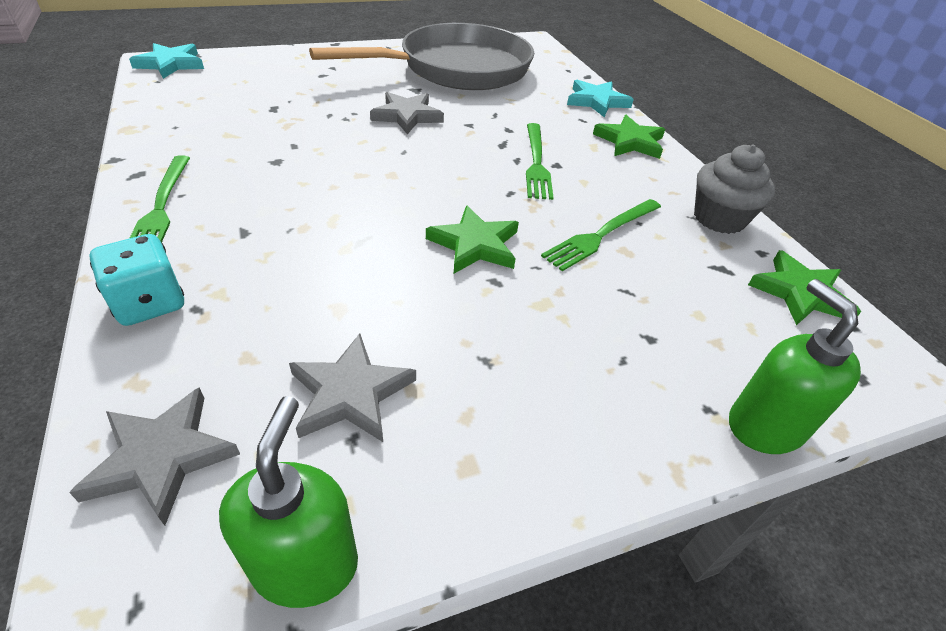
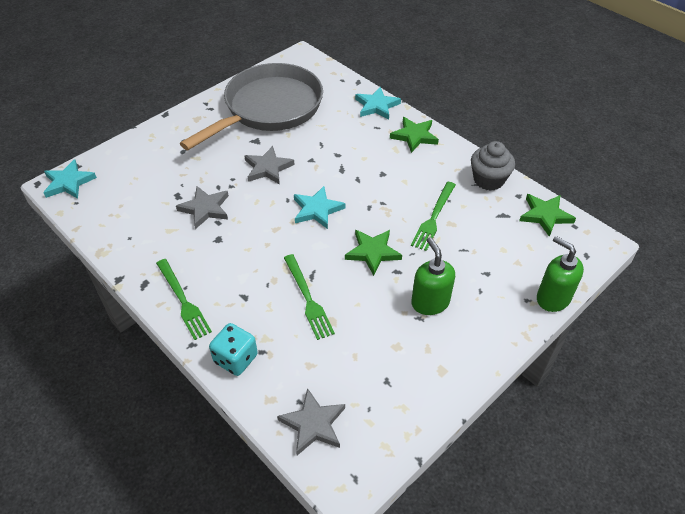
camera: 20 degrees left, 5 degrees up
(305, 563) = (405, 435): green soap dispenser -> green soap dispenser (430, 302)
(350, 393) = (370, 361): grey star -> grey star (205, 209)
(434, 173) = (317, 209): none -> turquoise star
(536, 163) = (370, 177): green fork -> green fork (308, 298)

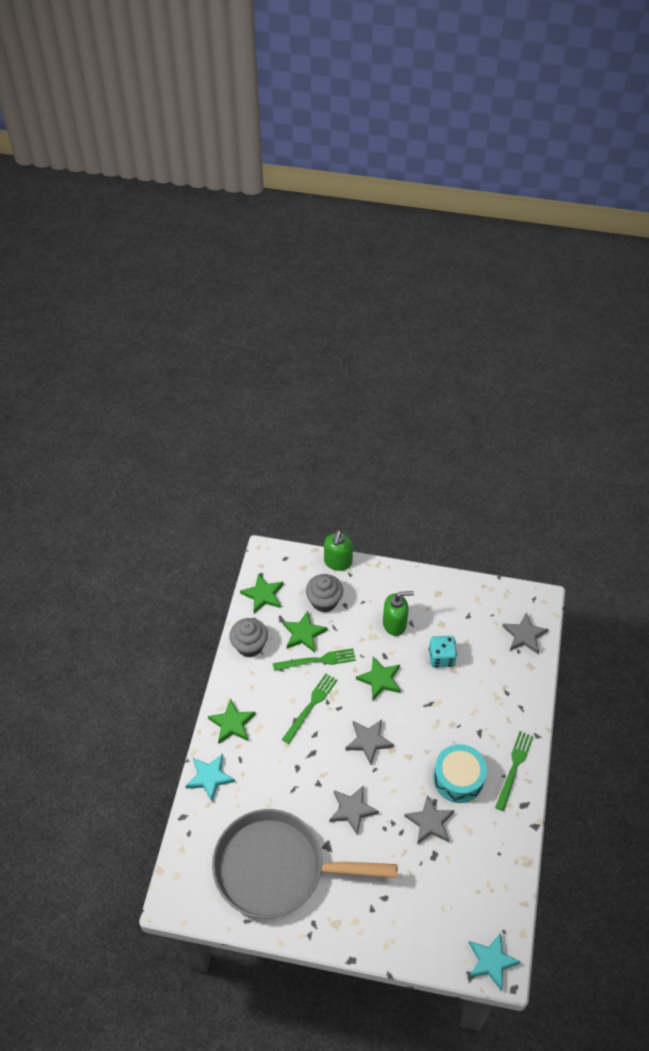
camera: 125 degrees left, 5 degrees up
(219, 251) = (458, 778): none -> turquoise drum
(236, 359) = (523, 703): turquoise dice -> turquoise dice (441, 657)
(308, 298) = (449, 693): green fork -> green fork (311, 706)
(317, 209) = (368, 741): turquoise star -> grey star
(430, 302) = (394, 624): green soap dispenser -> green soap dispenser turned 135 degrees counterclockwise
(474, 223) = (303, 633): none -> green star
(504, 258) = (324, 601): none -> grey cupcake

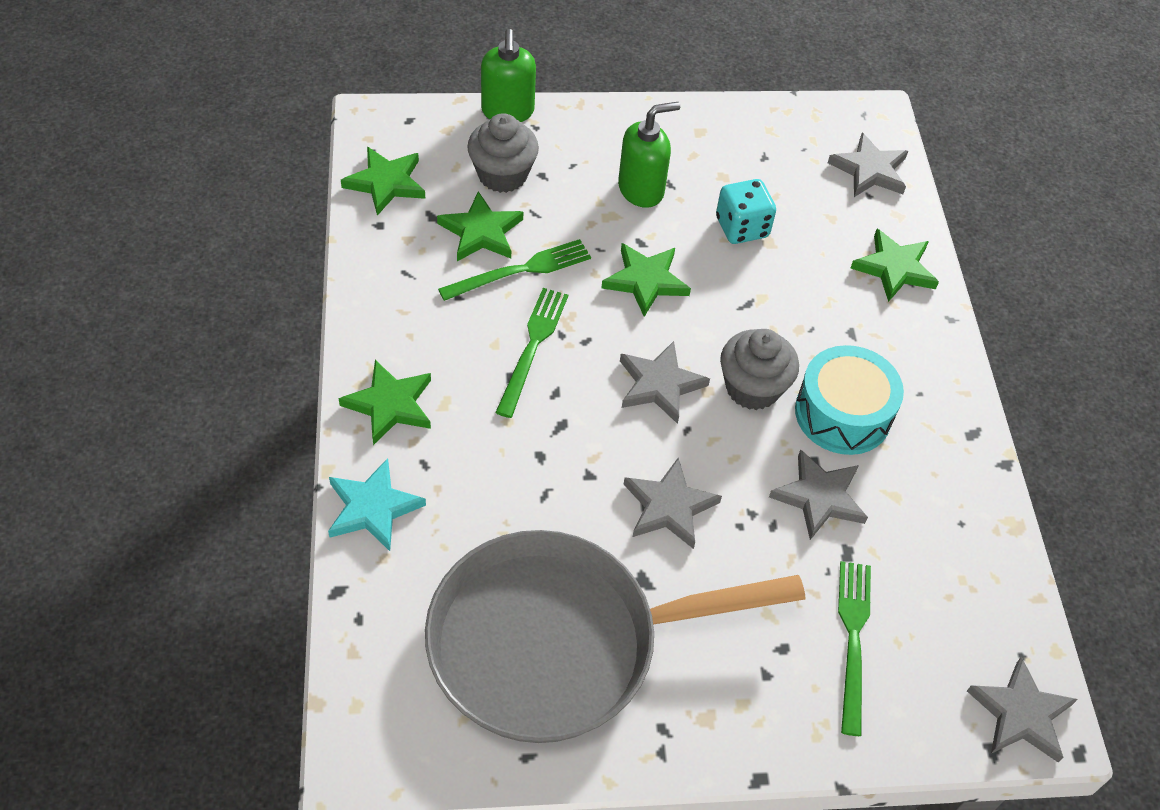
camera: 20 degrees left, 0 degrees up
(249, 645) = (385, 268): grey cupcake -> grey cupcake (752, 388)
(491, 961) = (1020, 714): turquoise star -> grey star
(514, 768) = (932, 377): green fork -> green fork (853, 639)
(516, 699) = (894, 268): none -> green star

